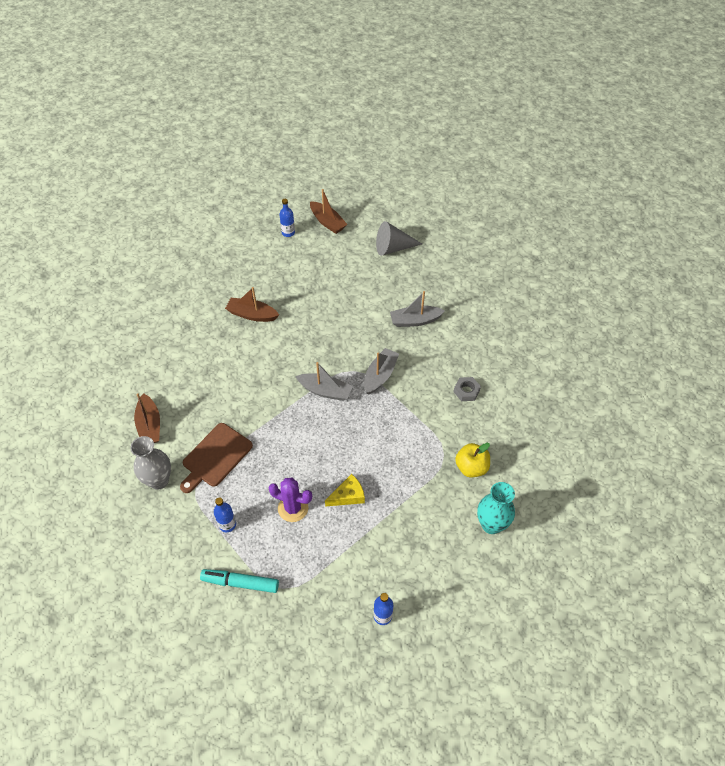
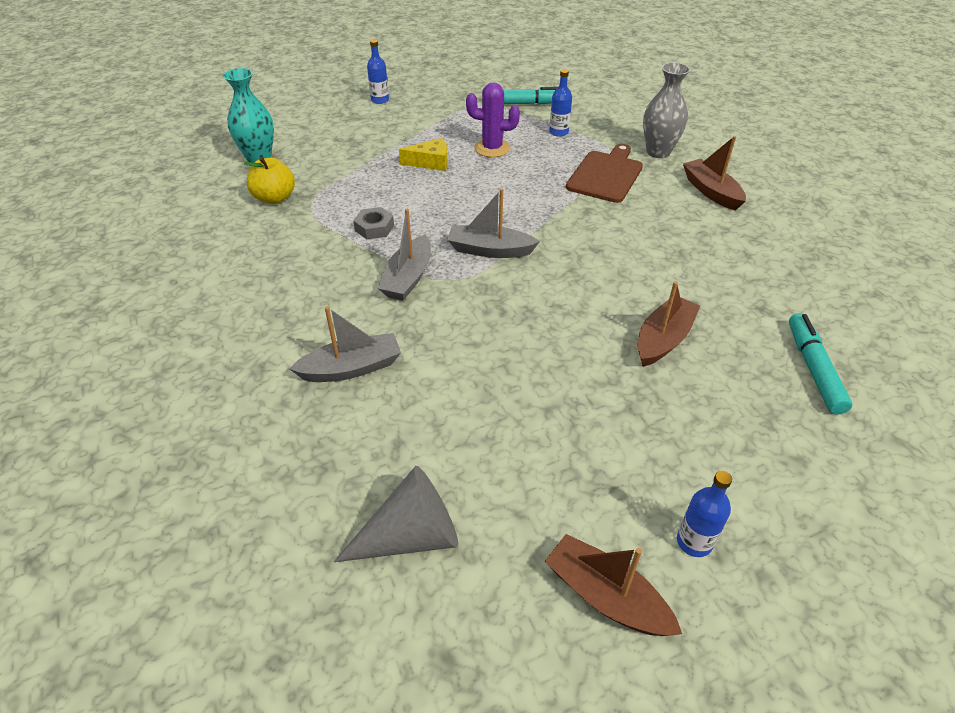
camera: 170 degrees right, 10 degrees down
(189, 289) = (813, 369): none -> turquoise marker
(252, 314) = (663, 339): brown boat -> brown boat turned 60 degrees counterclockwise
(348, 496) = (430, 162): yellow cheese -> yellow cheese turned 150 degrees counterclockwise
(466, 391) = (267, 274): grey nut -> grey nut (374, 228)

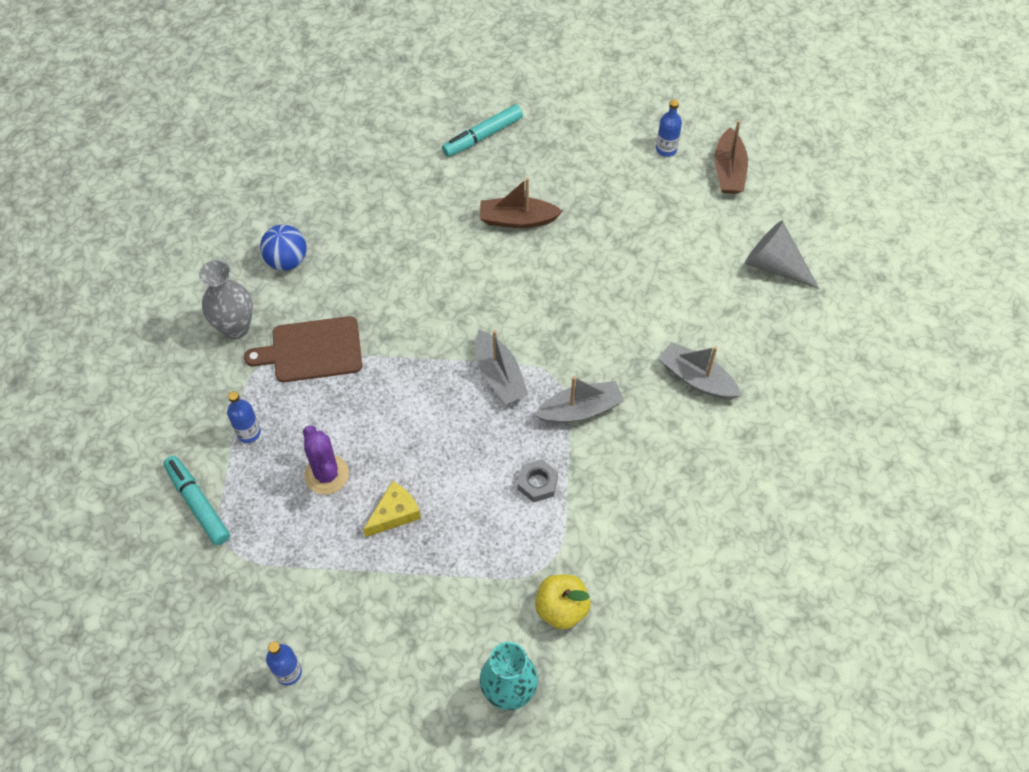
camera: 125 degrees left, 15 degrees up
(430, 162) = (394, 513): yellow cheese -> yellow cheese turned 90 degrees clockwise
(711, 191) = (287, 260): brown boat -> blue ball

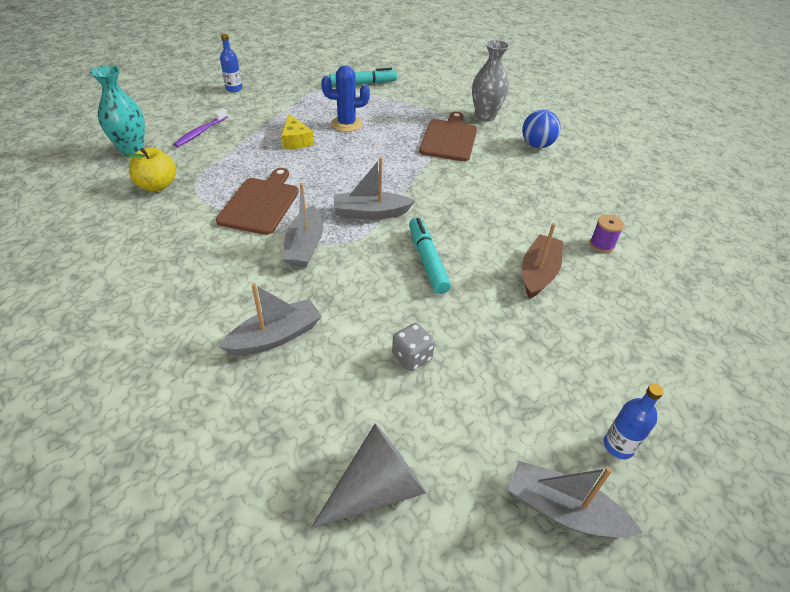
camera: 110 degrees right, 15 degrees down
(248, 432) = (399, 106): blue bottle -> none
(326, 474) = (346, 124): purple cactus -> blue cactus
(428, 638) = (201, 132): none -> purple toothbrush
(451, 180) = (602, 244): none -> purple spool
(482, 136) = (660, 282): turquoise marker -> turquoise marker (427, 260)
(537, 483) = (260, 204): grey nut -> brown cutting board
(662, 280) = (412, 357): none -> grey dice
(729, 171) = (563, 510): brown boat -> grey boat

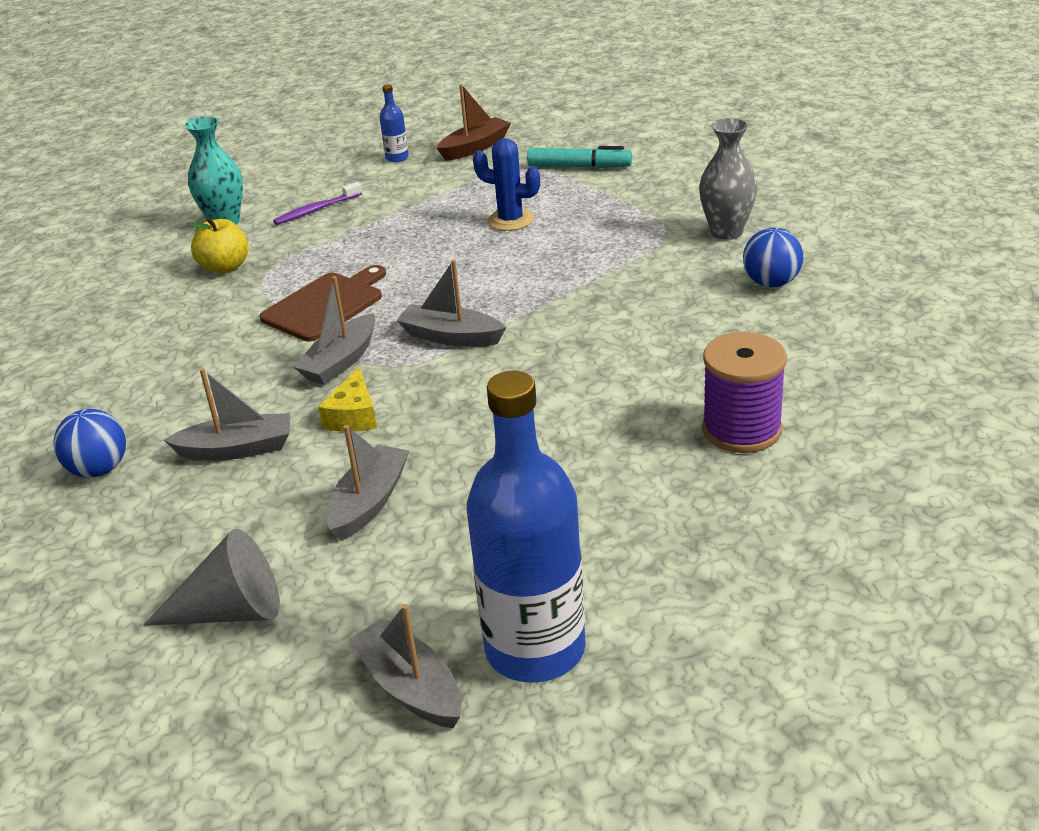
camera: 30 degrees right, 10 degrees down
(165, 385) = (99, 470): none -> blue ball
(295, 140) = (426, 234): yellow cheese -> yellow cheese (353, 415)
(412, 357) = (369, 502): grey dice -> grey boat
(427, 260) = (476, 404): turquoise marker -> none
(449, 139) = (641, 257): brown cutting board -> none
(538, 273) = (612, 446): brown boat -> brown boat (475, 147)
(602, 244) = (741, 429): purple spool -> purple spool, size x2.06
(618, 446) = (535, 649): blue bottle -> blue bottle, size x2.43

